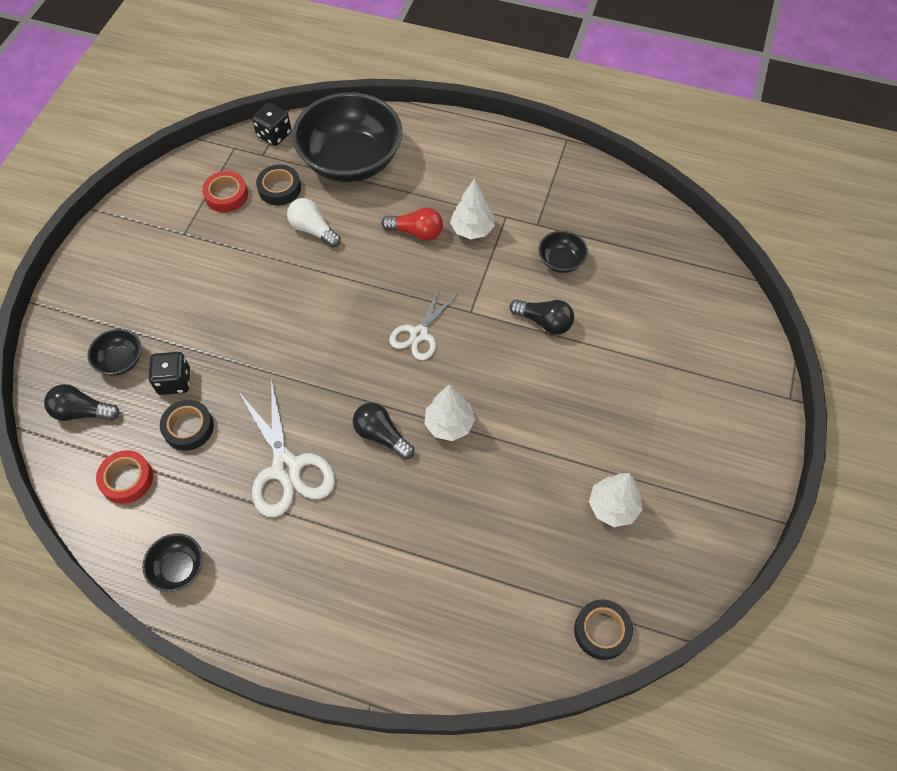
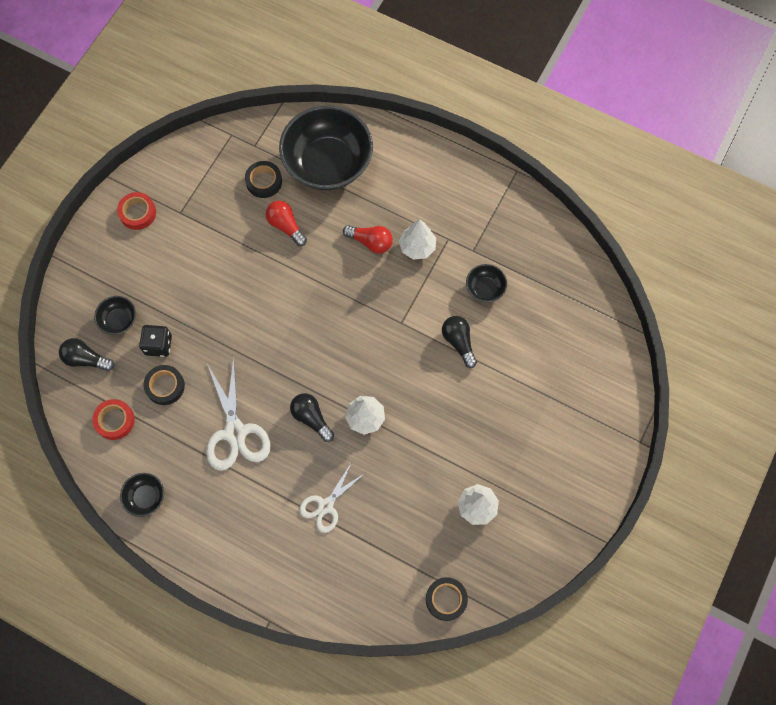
camera: 10 degrees right, 10 degrees up
(226, 195) = (219, 181): red tape -> red tape (138, 213)
(274, 135) = (267, 127): black dice -> none
(313, 230) = (286, 226): white light bulb -> red light bulb
(419, 334) = (356, 336): white scissors -> white scissors (325, 506)
(544, 322) = (459, 342): black light bulb -> black light bulb turned 150 degrees counterclockwise

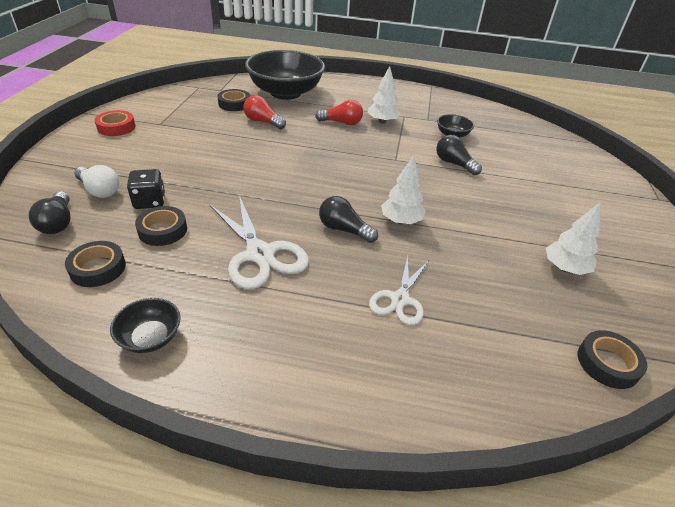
camera: 20 degrees left, 30 degrees down
(86, 359) = (58, 223): black light bulb -> black light bulb turned 105 degrees counterclockwise
(115, 420) = (98, 268): red tape -> black tape
(119, 320) = (100, 190): black bowl -> white light bulb

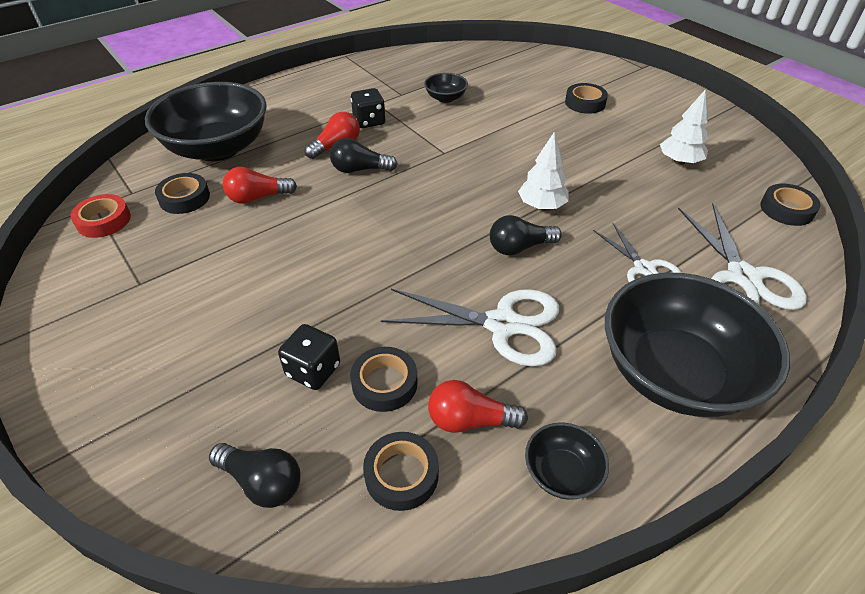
camera: 45 degrees left, 5 degrees up
(100, 190) = (233, 409): white light bulb -> none
(116, 127) = (89, 329): red tape -> red tape (104, 221)
(162, 276) = (470, 420): none -> red light bulb
(301, 362) = (675, 373): none -> black bowl
(382, 121) = (369, 121): white tree -> black dice
(454, 164) = (491, 125): black light bulb -> black light bulb (360, 169)
(466, 364) = (743, 277): none -> white scissors
(554, 191) = (585, 103): none -> black tape

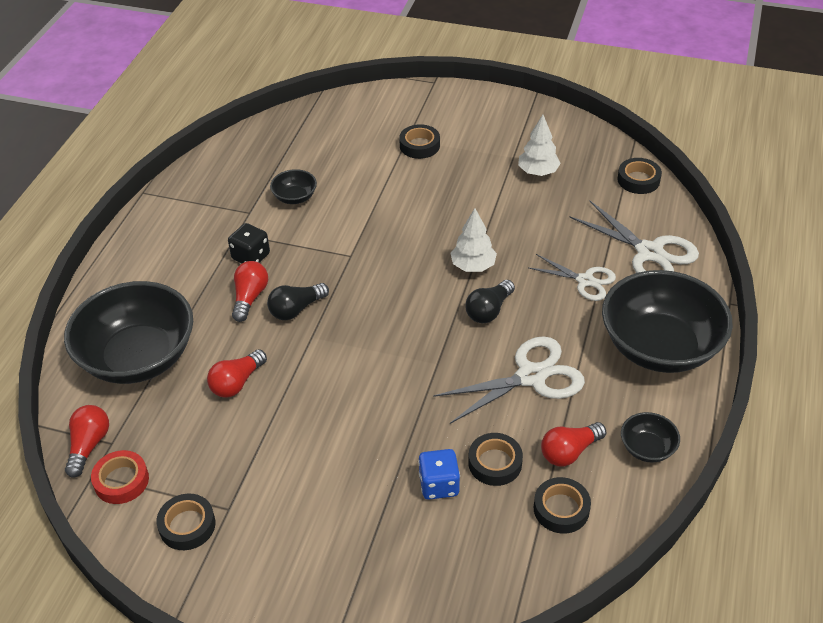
camera: 35 degrees left, 0 degrees up
(117, 186) = (89, 445): none -> red light bulb
(184, 198) = (170, 420): black tape -> black tape (187, 525)
(262, 482) = (484, 569): black light bulb -> none
(313, 370) = (439, 485): black dice -> blue dice

